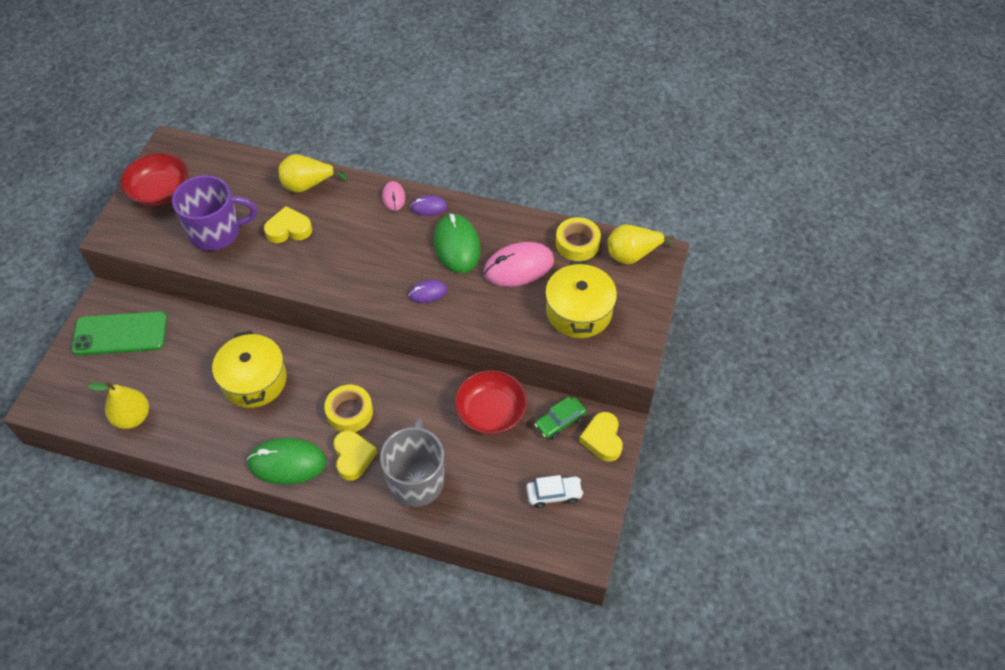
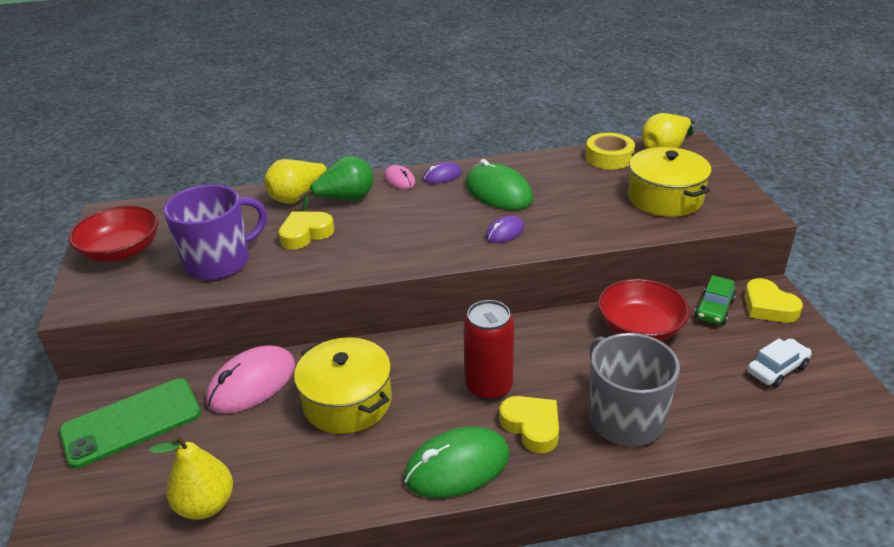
camera: 25 degrees left, 20 degrees down
(339, 203) = (345, 200): none -> green pear
(349, 412) = (489, 386): yellow tape -> red can
(518, 267) = (574, 187): pink mouse -> pink mouse (252, 383)

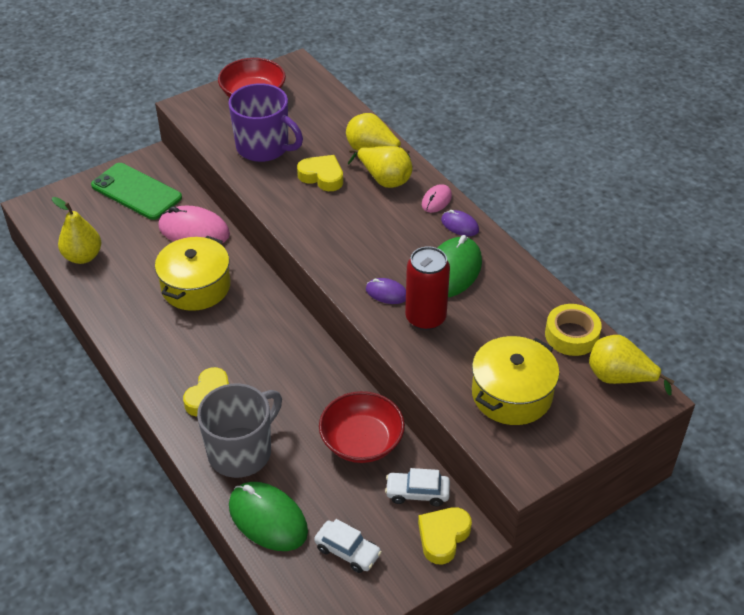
camera: 65 degrees right, 10 degrees up
(345, 200) = (384, 179): green pear -> yellow pear
(457, 466) = (155, 366): green mouse -> green mouse (268, 518)
(489, 386) = (243, 360): red can -> red can (425, 318)
(714, 309) = (417, 493): green car -> white car

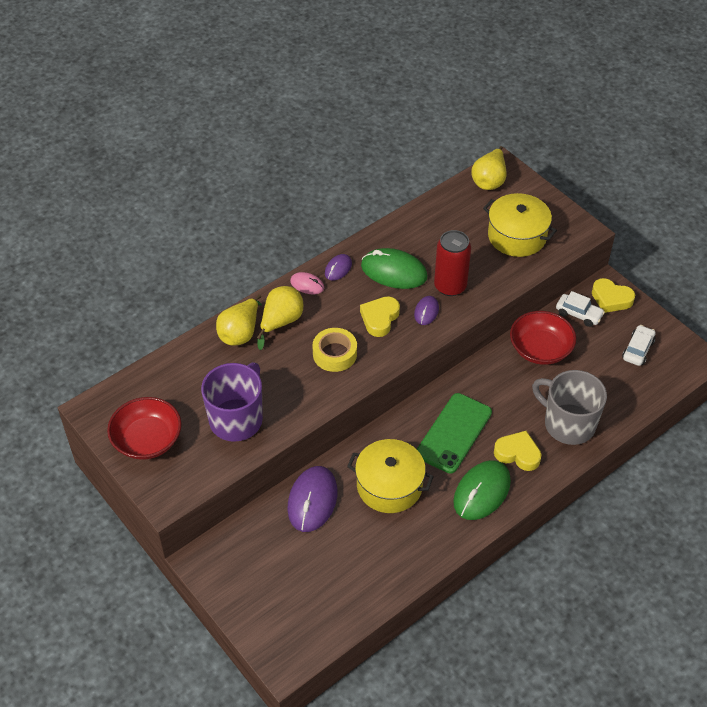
camera: 95 degrees left, 5 degrees up
(83, 256) = (359, 593): yellow pear -> none
(136, 192) = (255, 564): green phone -> green phone (454, 433)
(194, 231) = (312, 500): pink mouse -> purple mouse
(268, 518) = (624, 399): green mouse -> green mouse (481, 492)
(322, 176) = (279, 368): yellow heart -> yellow heart (379, 318)
(417, 493) = (578, 314): white car -> white car turned 60 degrees counterclockwise
(571, 335) = (453, 204): yellow tape -> yellow tape (335, 354)

